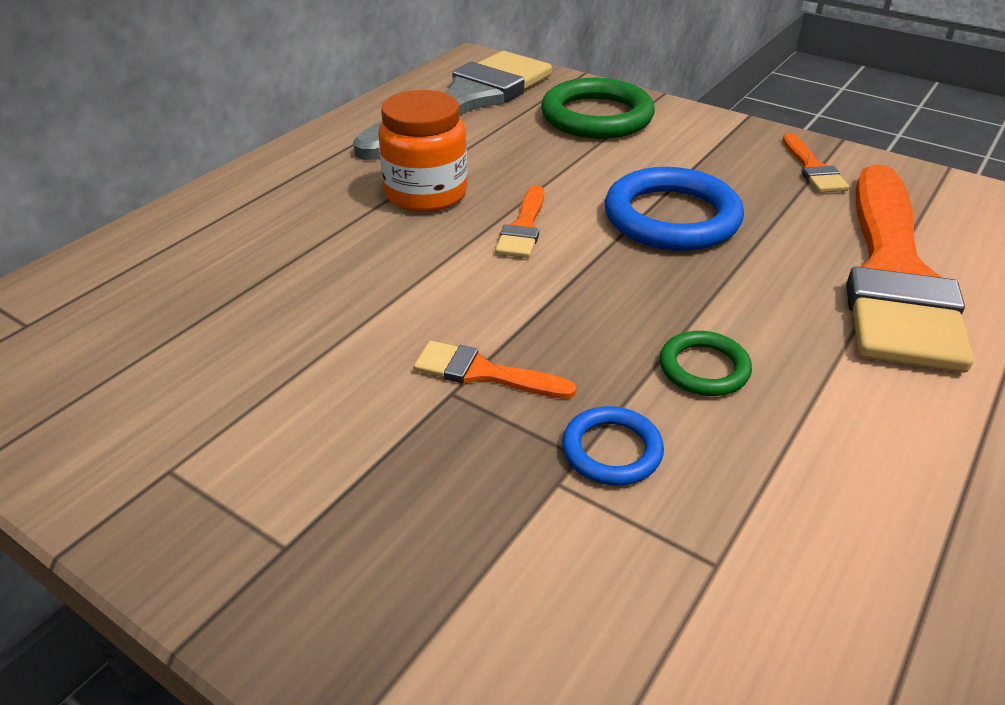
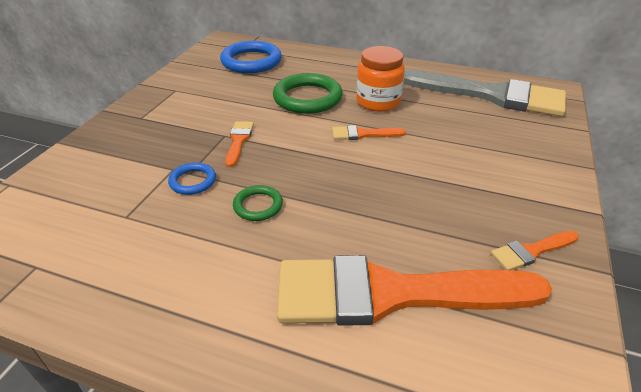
camera: 75 degrees right, 0 degrees up
(596, 116) = (519, 142): green ring -> green ring (307, 98)
(671, 217) = (406, 184): blue ring -> blue ring (251, 61)

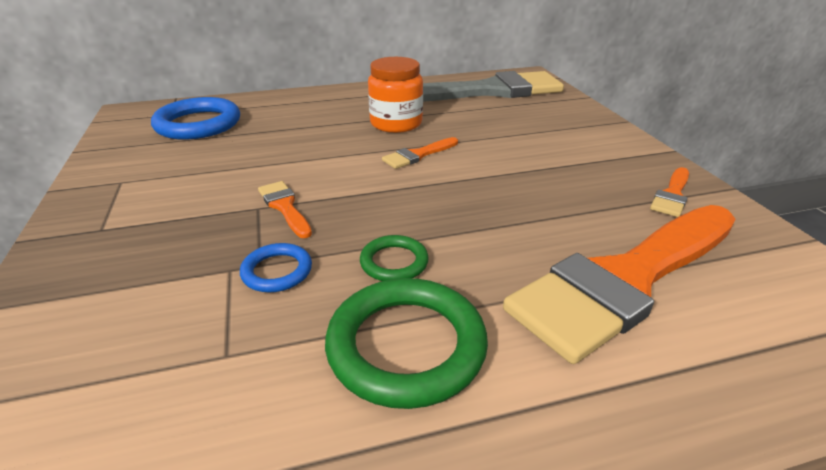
camera: 35 degrees left, 5 degrees down
(307, 98) = (316, 140): green ring -> green ring (406, 346)

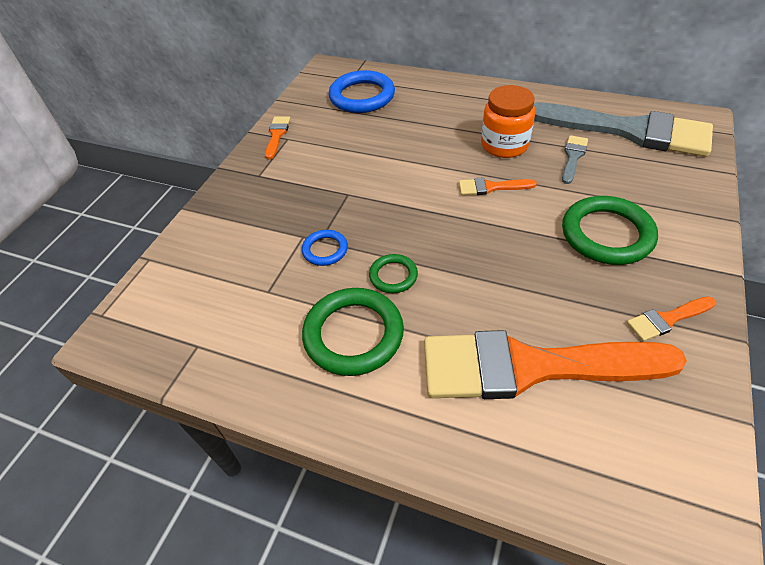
camera: 40 degrees right, 15 degrees up
(284, 207) = (363, 200): orange brush -> orange brush (277, 135)
(465, 116) = (573, 157): none -> grey brush
(555, 156) = (606, 234): none -> green ring

